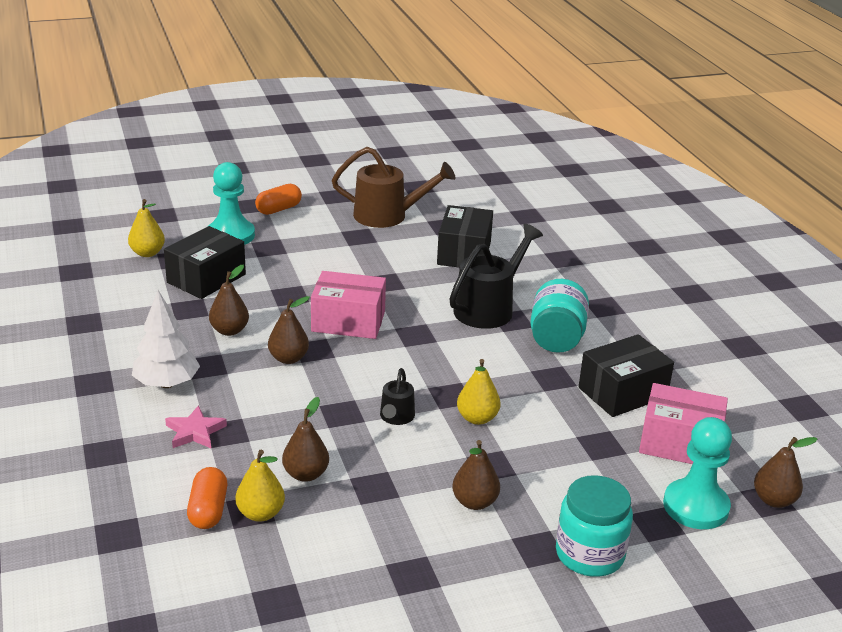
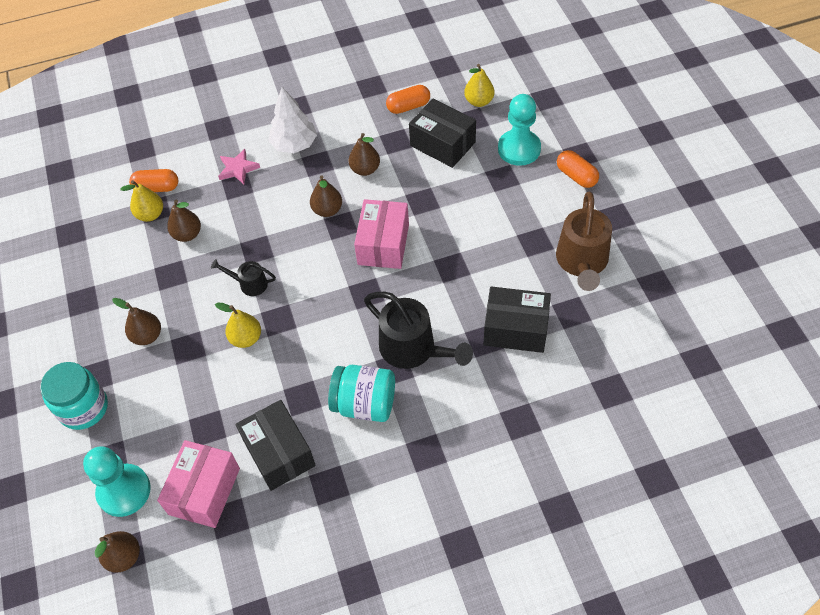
camera: 95 degrees right, 25 degrees up
(134, 298) = (408, 106): none -> orange capsule

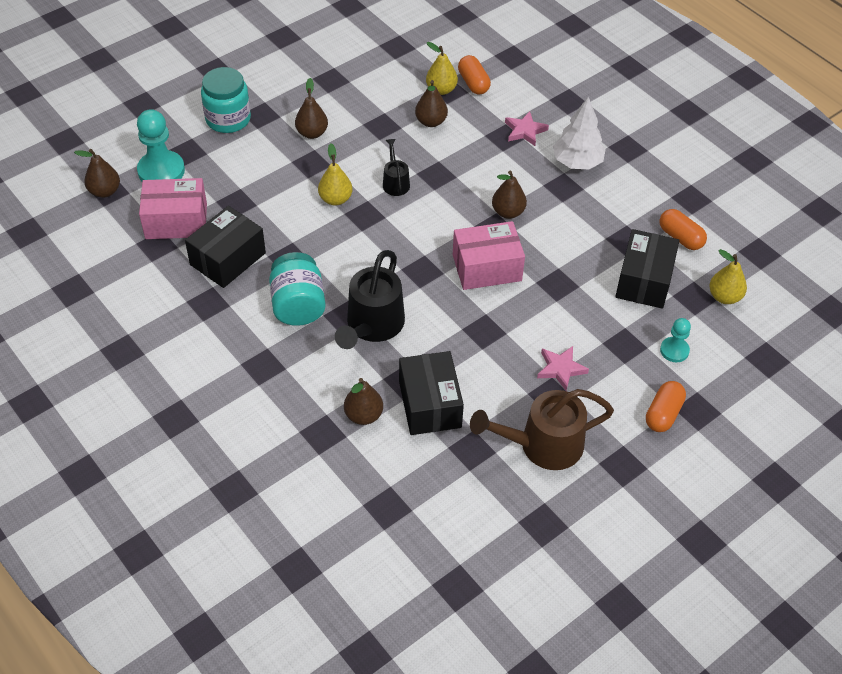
camera: 65 degrees right, 5 degrees down
(365, 169) = (574, 226): brown pear -> brown pear (363, 415)
(511, 226) = (561, 369): none -> pink star
(519, 149) = (674, 350): turquoise pawn -> turquoise pawn, size x0.56

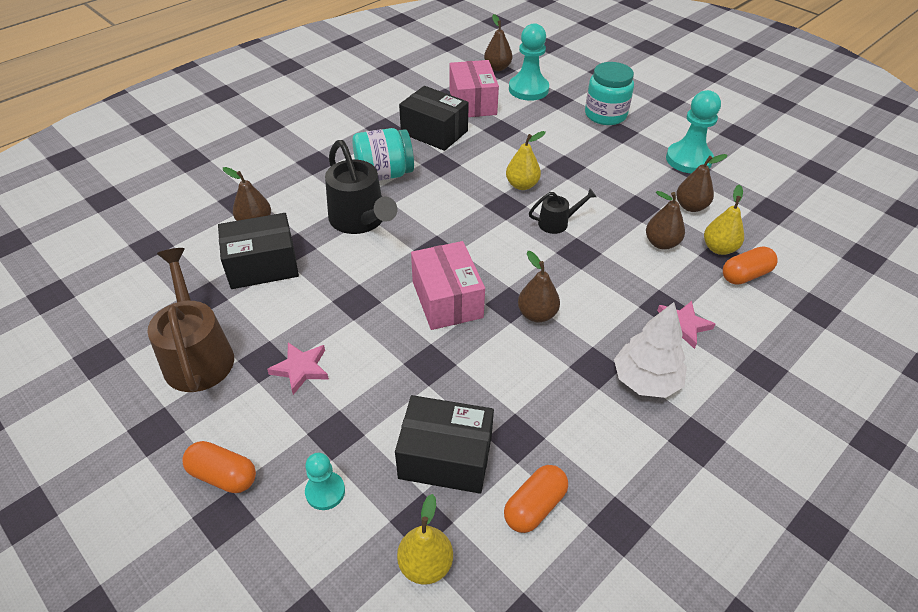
camera: 85 degrees right, 5 degrees down
(312, 133) = (607, 163): brown pear -> brown pear (690, 206)
(317, 78) = (688, 159): none -> turquoise pawn
(372, 326) = (360, 220): black watering can -> black watering can turned 135 degrees counterclockwise

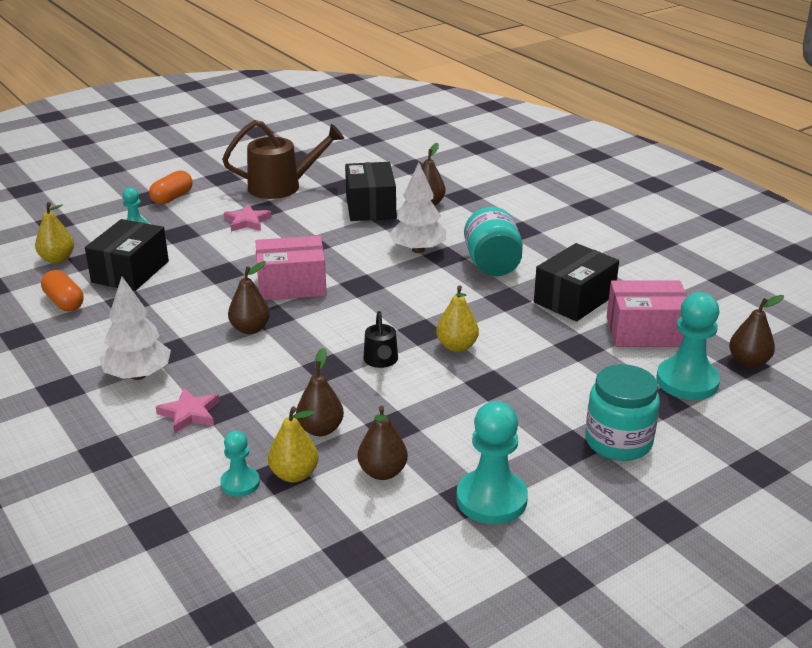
camera: 100 degrees right, 15 degrees down
(360, 220) = (418, 250): black watering can -> white tree
(745, 275) = (240, 483): orange capsule -> turquoise pawn

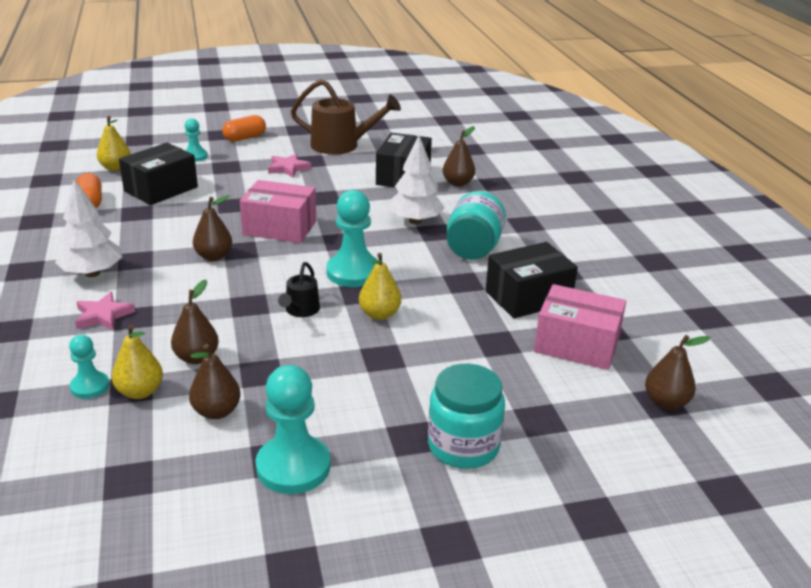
camera: 20 degrees right, 0 degrees up
(687, 381) = (583, 405): turquoise pawn -> turquoise pawn (353, 272)

